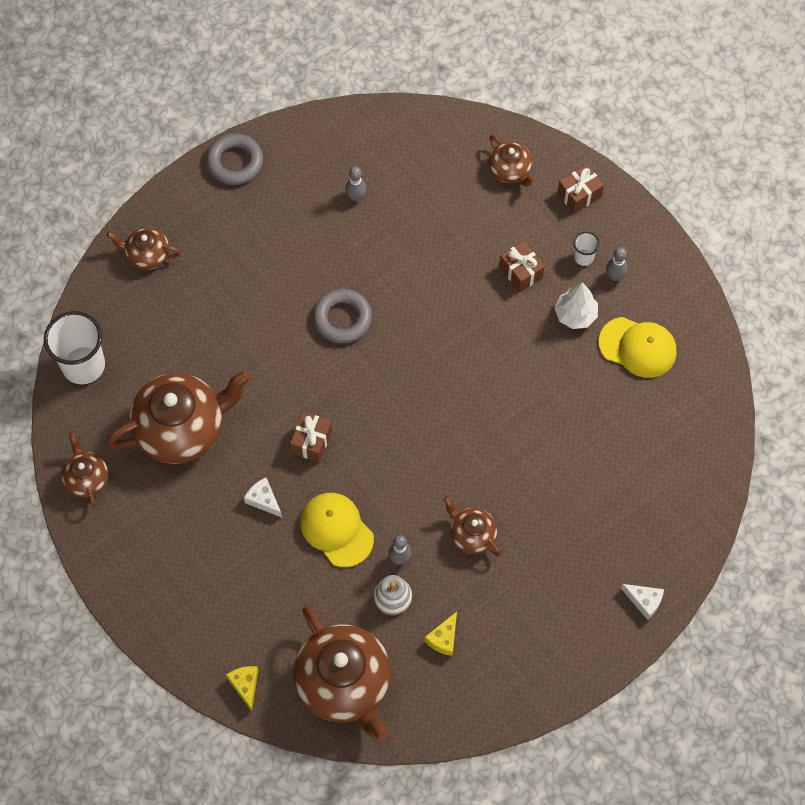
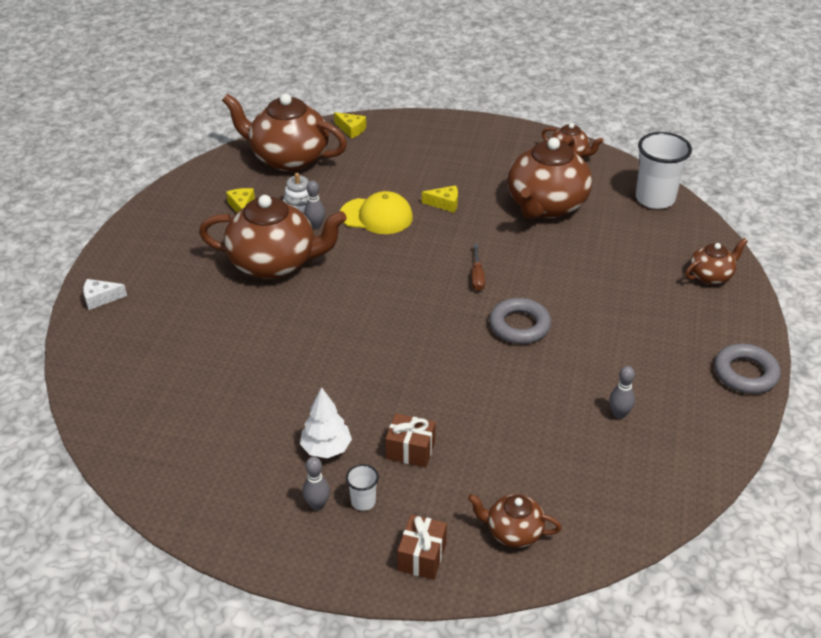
camera: 140 degrees right, 25 degrees down
(263, 500) = (444, 204): white cheese -> yellow cheese
(311, 442) = (450, 247): brown gift -> none
(323, 392) = (477, 276): none -> brown screwdriver
(472, 534) = (274, 263): brown teapot -> brown teapot, size x2.00
(638, 347) = (243, 459): yellow cap -> none

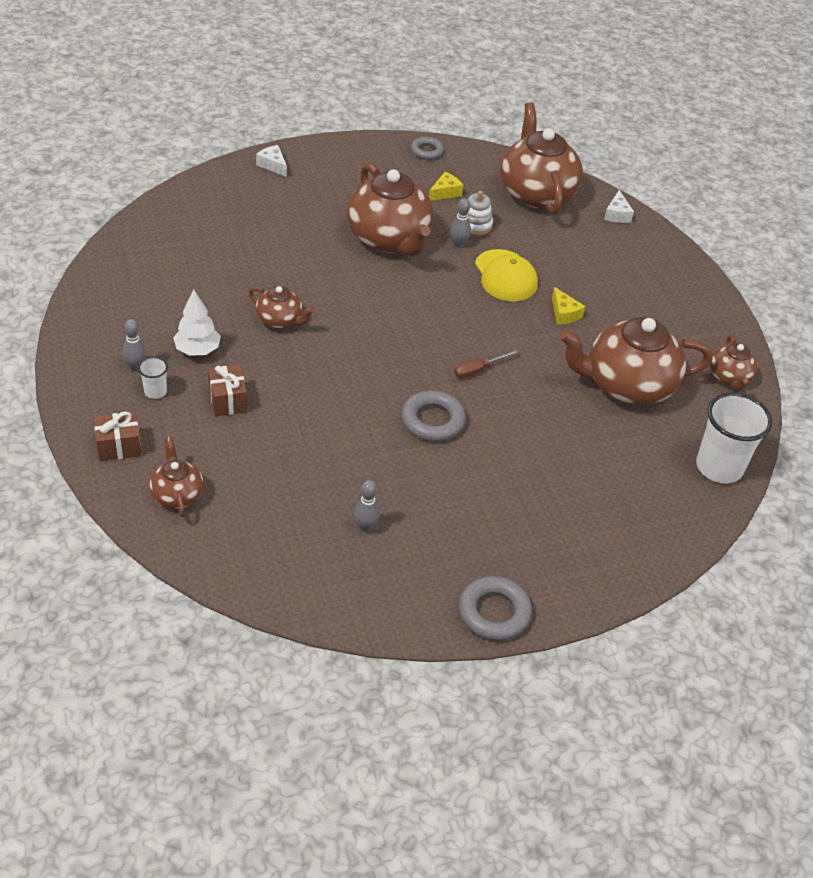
camera: 55 degrees right, 5 degrees up
(176, 195) = (426, 151): none -> grey ring
(351, 129) = (617, 214): yellow cheese -> white cheese
(711, 276) = (627, 547): brown teapot -> brown teapot (280, 320)

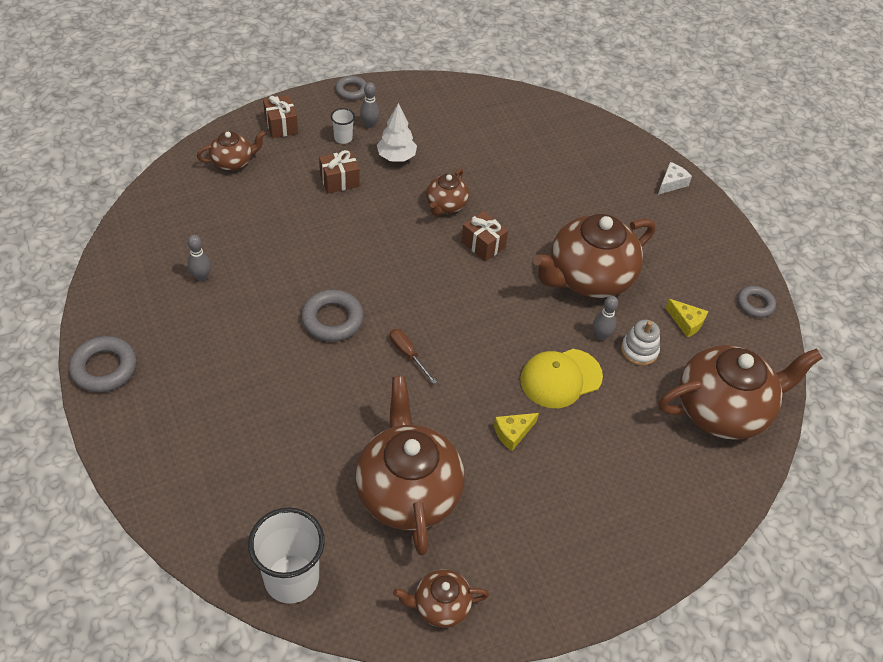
camera: 85 degrees right, 5 degrees up
(68, 377) = (351, 90): none -> grey ring
(340, 301) = (483, 245): none -> brown gift
(617, 214) = (715, 496): white cheese -> none

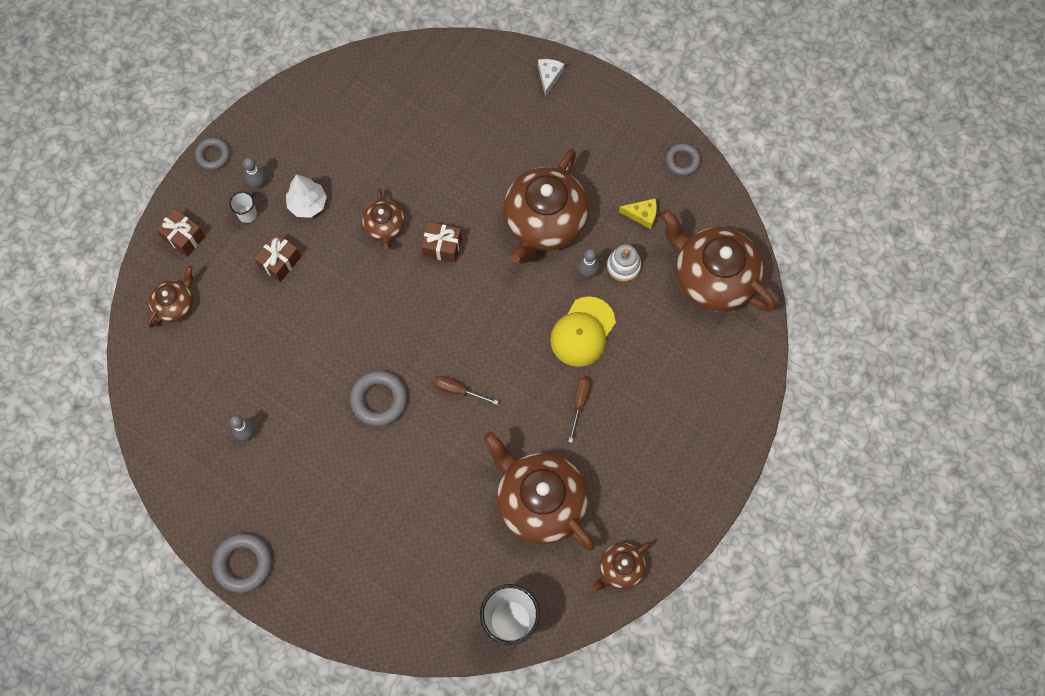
camera: 30 degrees left, 20 degrees up
(512, 433) = (579, 403): yellow cheese -> brown screwdriver
(723, 410) = (712, 278): brown teapot -> brown teapot turned 90 degrees counterclockwise

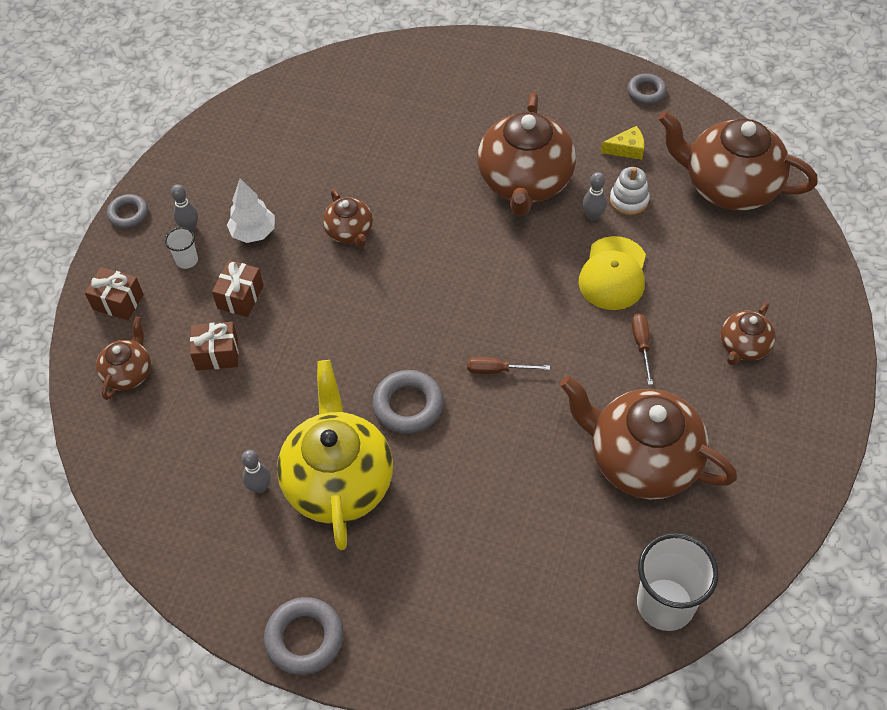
camera: 15 degrees left, 15 degrees down
(306, 447) = (339, 481): none -> yellow teapot
(442, 247) = (422, 234): brown gift -> brown gift (217, 354)
(549, 77) = (474, 54): white cheese -> none
(620, 568) = (769, 505): brown teapot -> brown teapot (743, 347)

